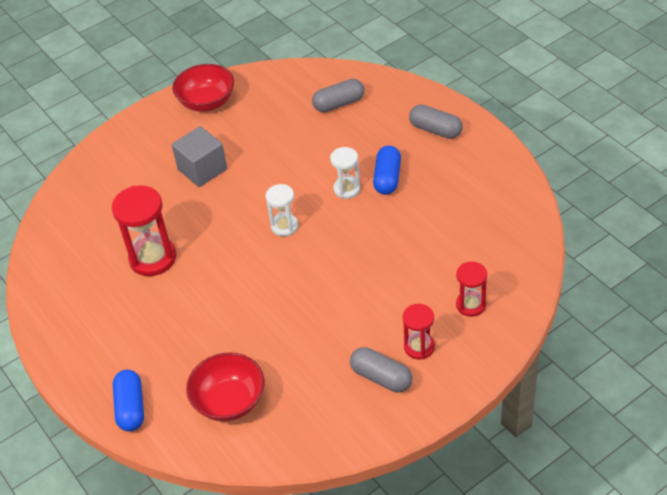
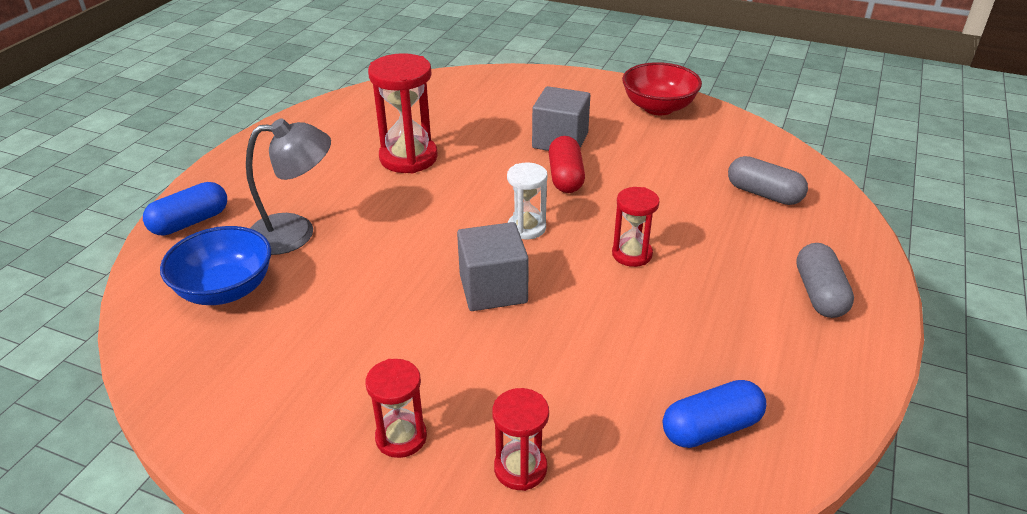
camera: 55 degrees right, 10 degrees down
(194, 348) = (295, 232): none -> grey lamp
(229, 401) = (225, 289): red bowl -> blue bowl
(247, 185) = (565, 177): none -> red capsule
(330, 265) = (493, 289): none -> grey cube
(347, 189) = (632, 254): white hourglass -> red hourglass
(381, 377) = (323, 416): grey capsule -> none
(387, 178) = (685, 282): blue capsule -> blue capsule (711, 428)

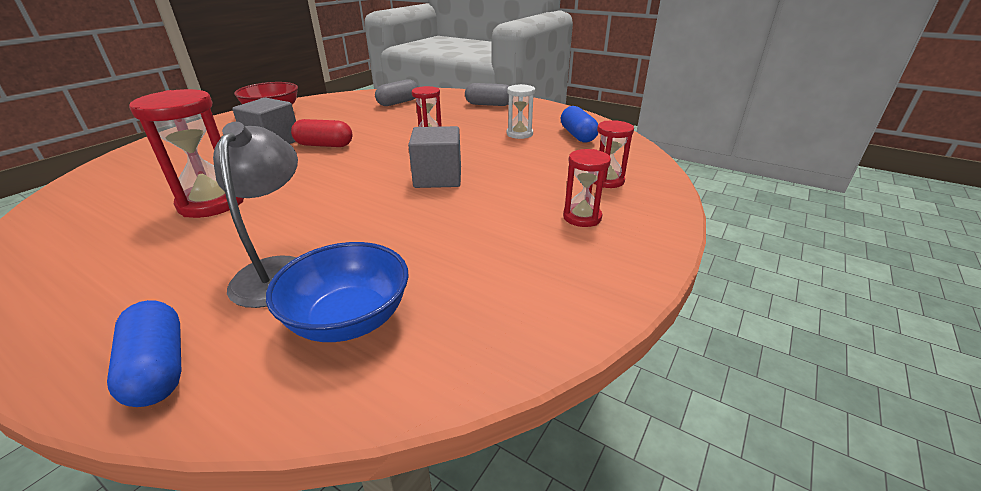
camera: 80 degrees left, 5 degrees down
(526, 228) = (375, 162): white hourglass -> white hourglass (519, 134)

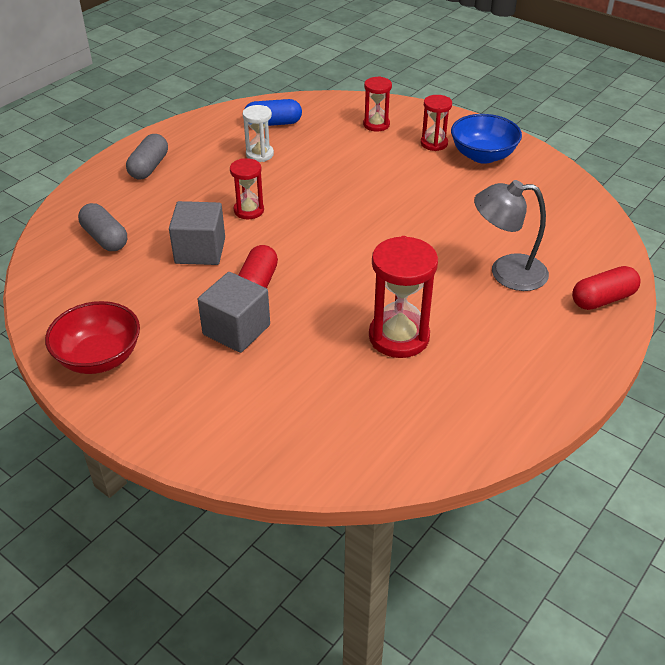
camera: 85 degrees left, 10 degrees up
(158, 368) = (603, 299): blue capsule -> red capsule
(349, 319) = (553, 235): blue bowl -> blue bowl (483, 155)
(438, 178) = (359, 204): grey cube -> grey cube (200, 251)

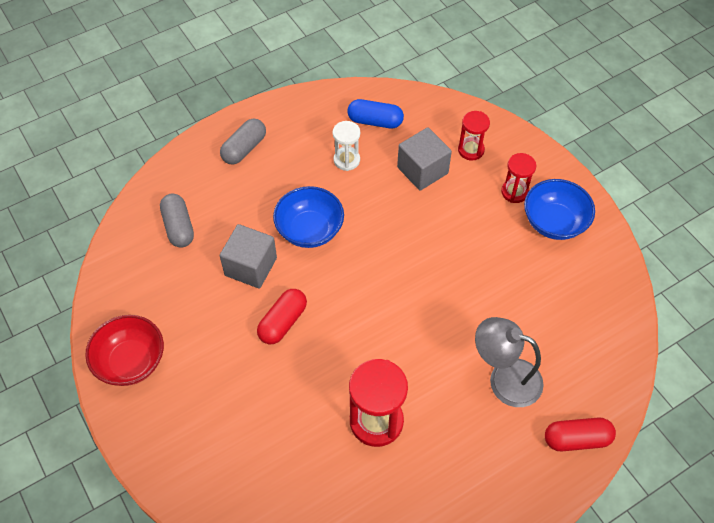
camera: 20 degrees right, 15 degrees up
(236, 330) = (247, 368): grey cube -> grey cube (422, 170)
(249, 210) = (310, 230): red hourglass -> blue bowl

